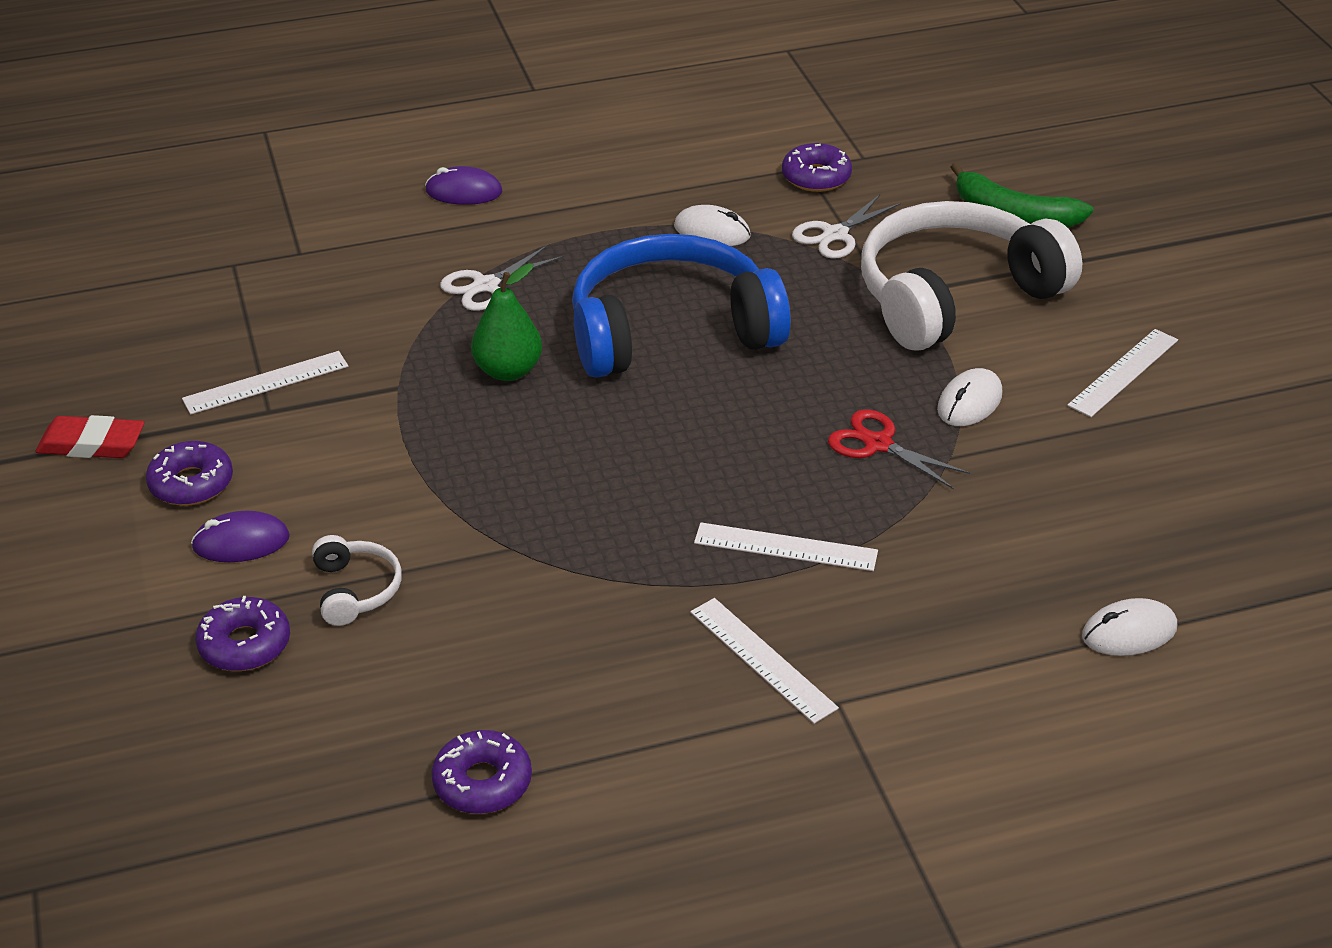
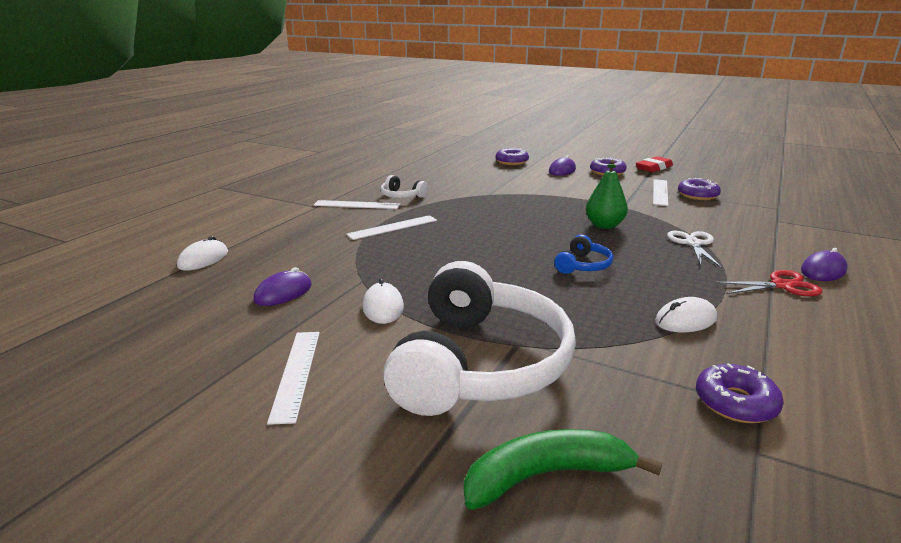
camera: 135 degrees right, 15 degrees down
(355, 590) = (509, 175): white headphones -> white headphones (402, 196)
(482, 782) = (401, 167): purple donut -> purple donut (697, 195)
(671, 332) = (583, 265): blue headphones -> blue headphones, size x0.41
(835, 235) = (625, 361): white scissors -> none
(877, 444) = (406, 269): red scissors -> red scissors (782, 285)
(1062, 489) = (283, 293): none -> purple mouse

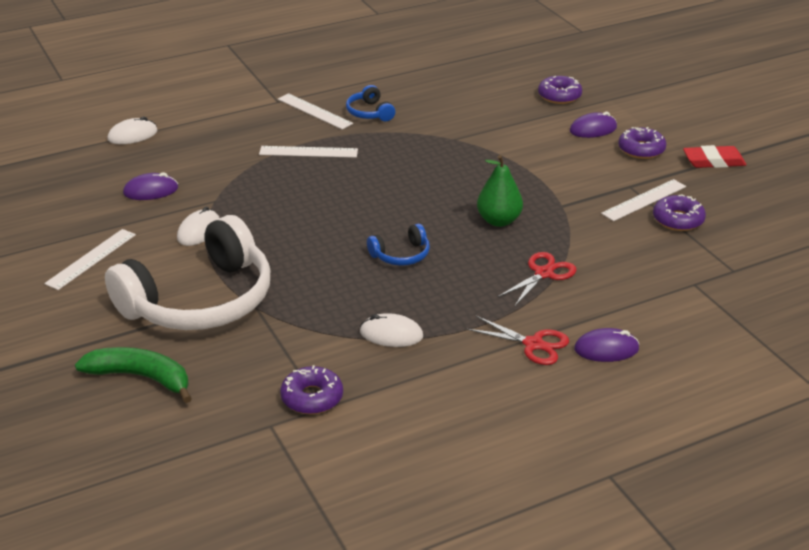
camera: 35 degrees right, 10 degrees up
(402, 196) = (369, 112): white headphones -> blue headphones
(693, 243) = (544, 273): white scissors -> red scissors

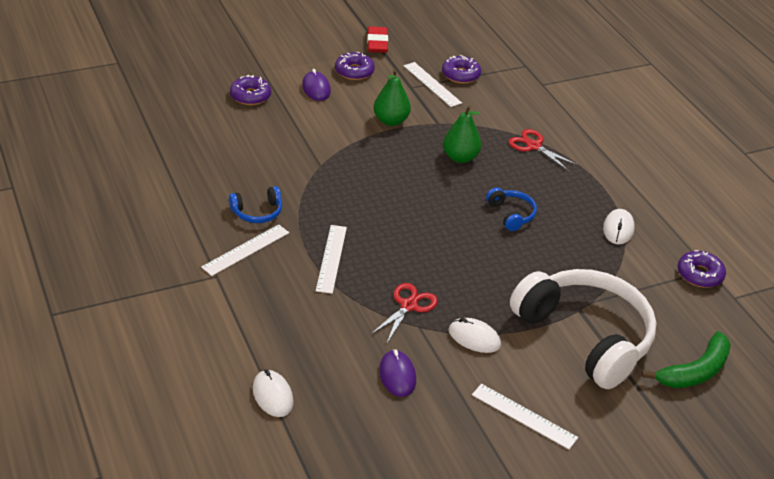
camera: 90 degrees left, 5 degrees up
(141, 377) = (695, 371): green banana -> green banana turned 150 degrees counterclockwise
(534, 344) = (620, 163): red scissors -> red scissors (408, 305)
(552, 175) = (390, 121): none -> green pear
(606, 349) = (621, 133): purple mouse -> none

